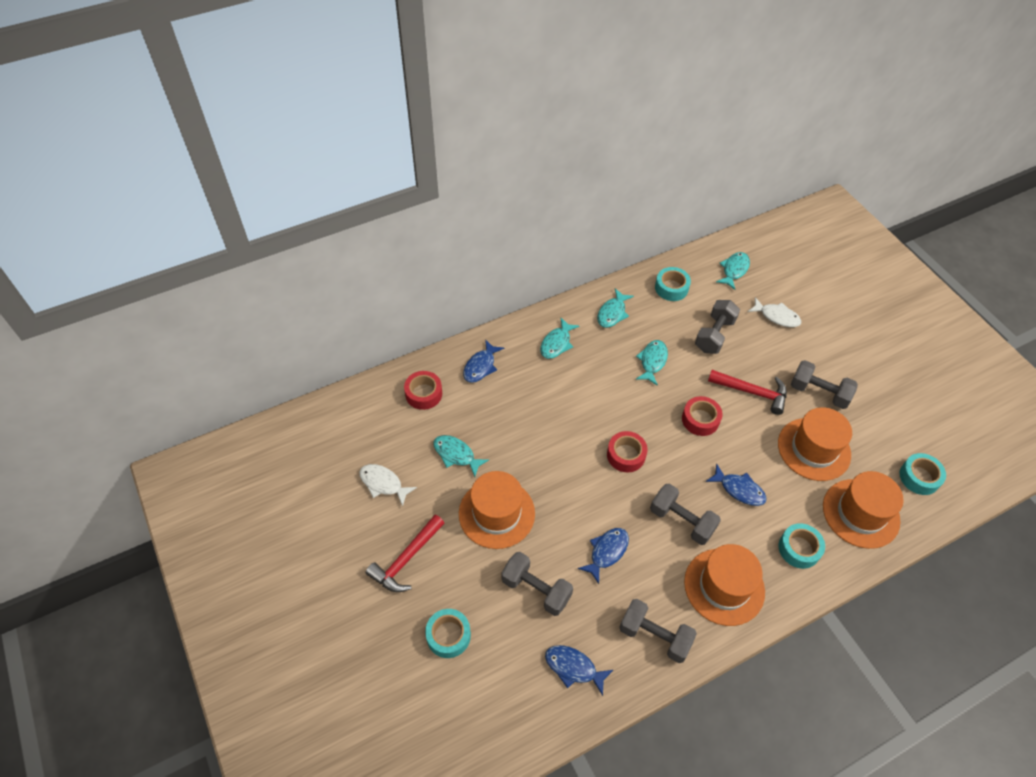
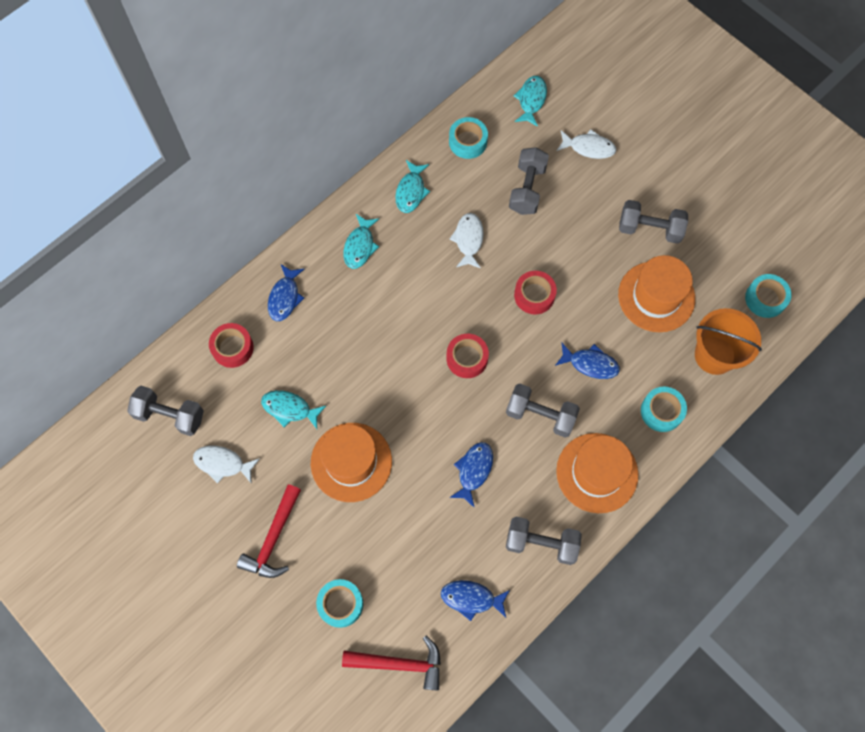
camera: 15 degrees left, 15 degrees up
(536, 590) = (414, 531): grey dumbbell -> grey dumbbell (170, 415)
(652, 361) = (468, 240): turquoise fish -> white fish
(752, 392) = (581, 248): red hammer -> red hammer (400, 663)
(860, 513) = (714, 355): orange hat -> orange bucket

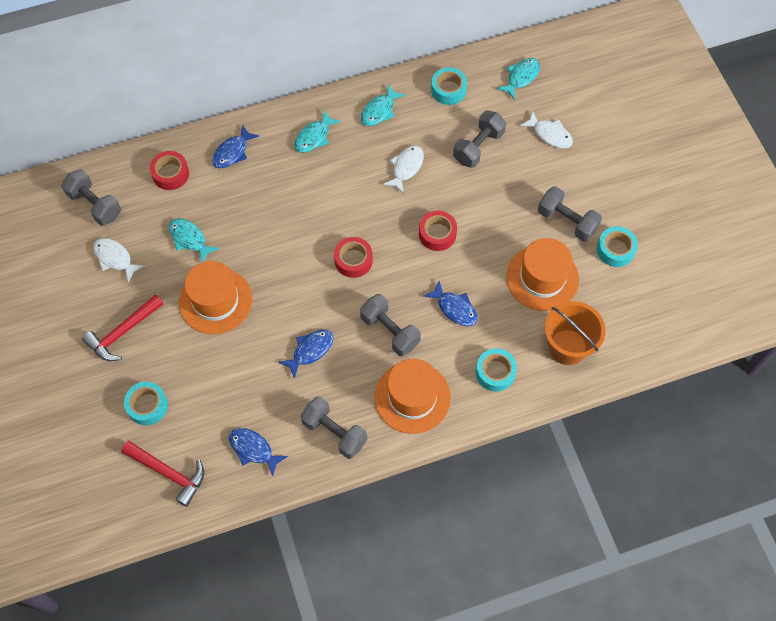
camera: 25 degrees right, 5 degrees down
(765, 299) = (639, 320): turquoise tape -> turquoise tape (615, 250)

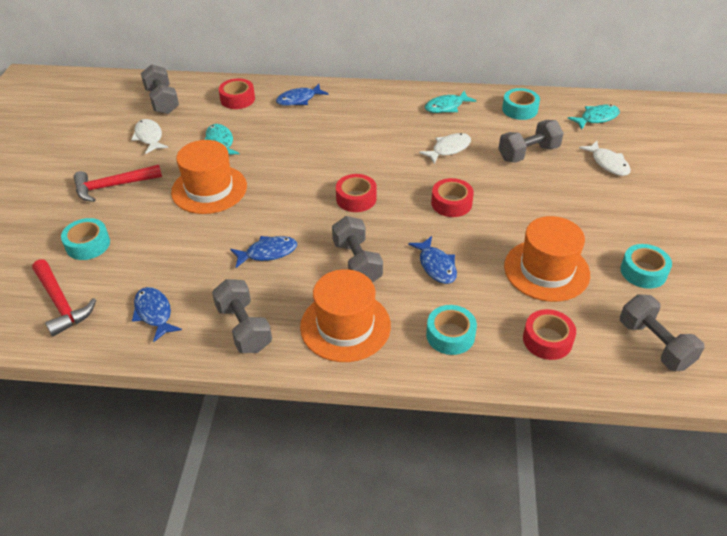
camera: 25 degrees right, 20 degrees down
(314, 137) = (376, 108): turquoise fish -> none
(567, 221) = (596, 232): grey dumbbell -> grey dumbbell (655, 344)
(567, 347) = (547, 340): orange bucket -> red tape

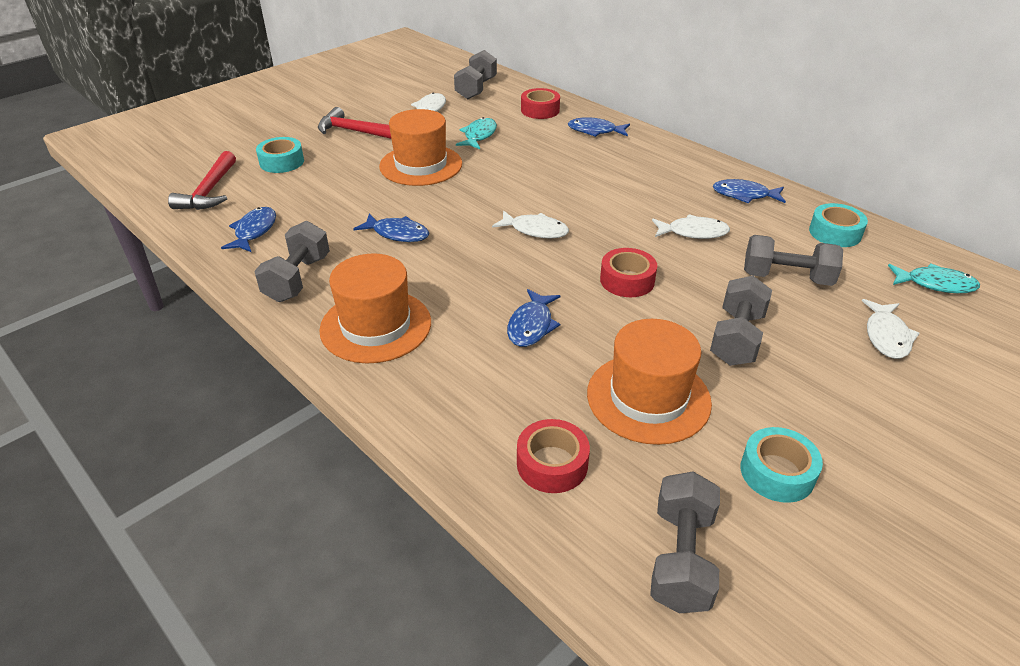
camera: 40 degrees right, 5 degrees down
(356, 198) = (535, 230): red tape -> white fish
(357, 263) = (460, 281): grey dumbbell -> grey dumbbell (736, 338)
(446, 107) = (744, 195): turquoise fish -> blue fish
(450, 335) = (457, 393): turquoise tape -> none

